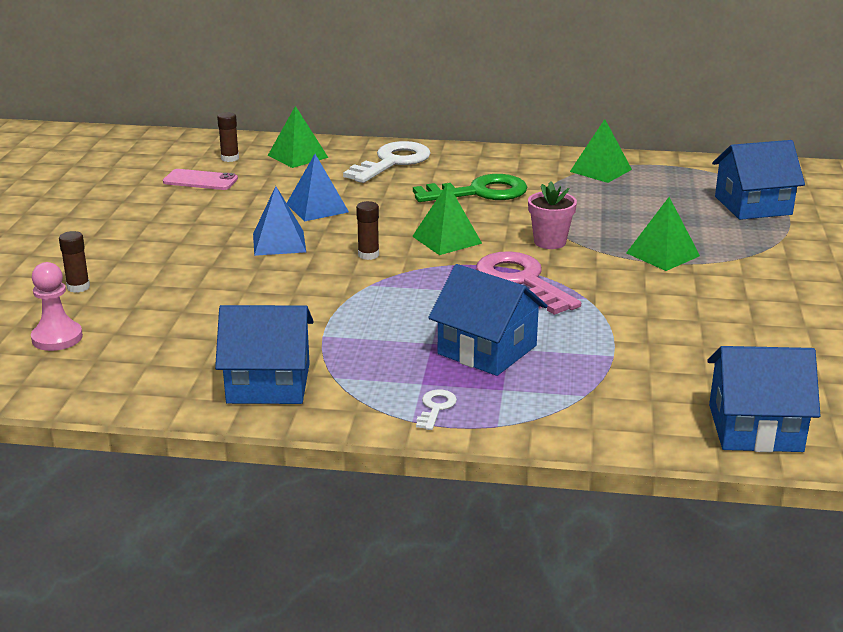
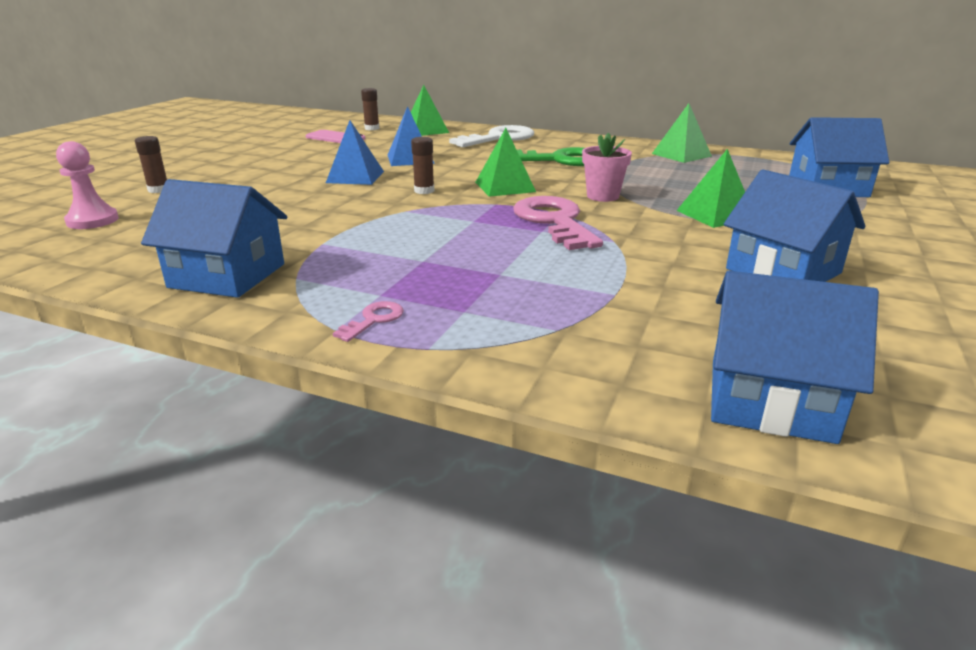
camera: 15 degrees right, 0 degrees up
(436, 408) = (374, 320): white key -> pink key
(487, 350) = (475, 273): blue house -> blue house (783, 271)

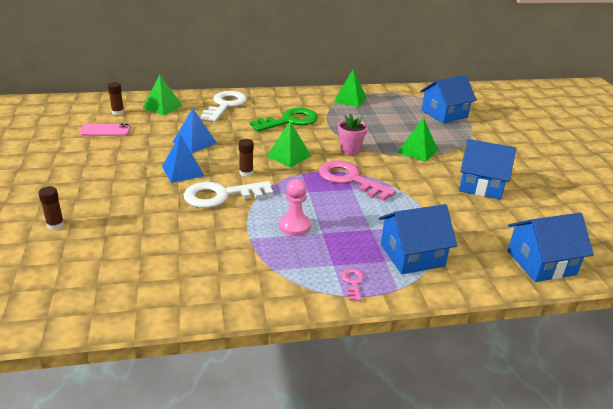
camera: 35 degrees left, 5 degrees up
(92, 220) = (58, 271): pink pawn -> pink pawn (294, 226)
(227, 275) = (233, 283): blue house -> blue house (412, 255)
(359, 202) = (221, 195): none -> white key

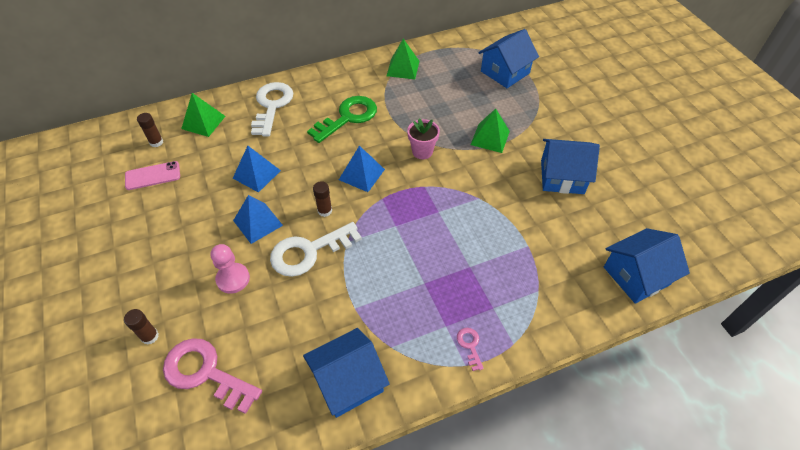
camera: 10 degrees left, 20 degrees up
(289, 156) = (361, 174): green pyramid -> blue pyramid
(294, 226) = (395, 279): pink pawn -> pink pawn (233, 279)
(350, 179) = (432, 197): pink key -> pink key (205, 373)
(412, 255) = (517, 294): blue house -> blue house (348, 381)

